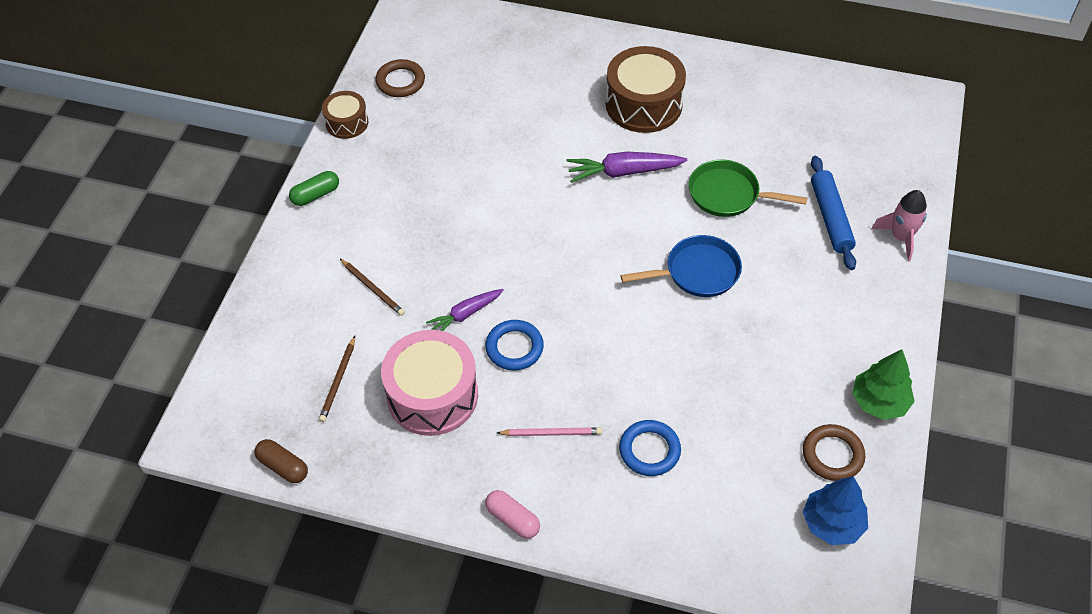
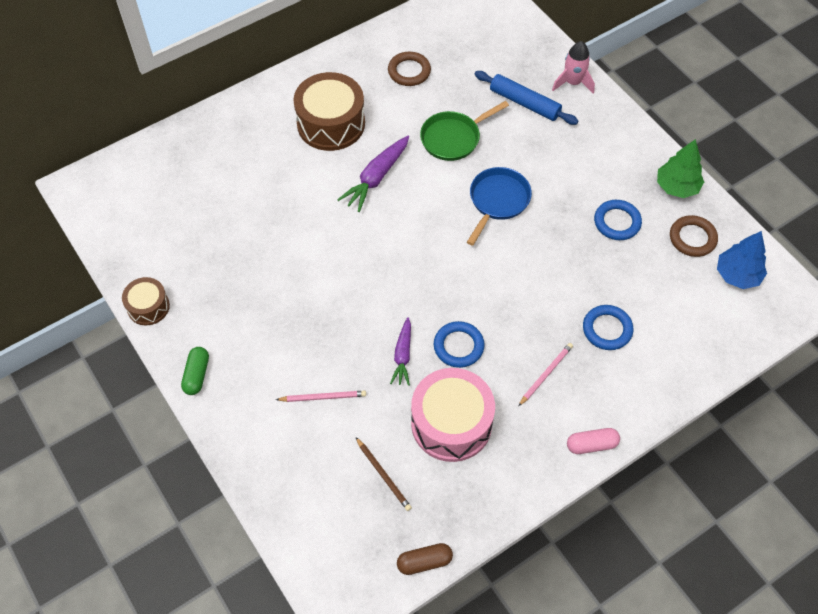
camera: 50 degrees left, 5 degrees up
(372, 288) = (323, 397): brown pencil -> pink pencil
(400, 81) = (147, 245): brown ring -> brown ring (409, 71)
(779, 379) = (617, 222): none -> blue ring

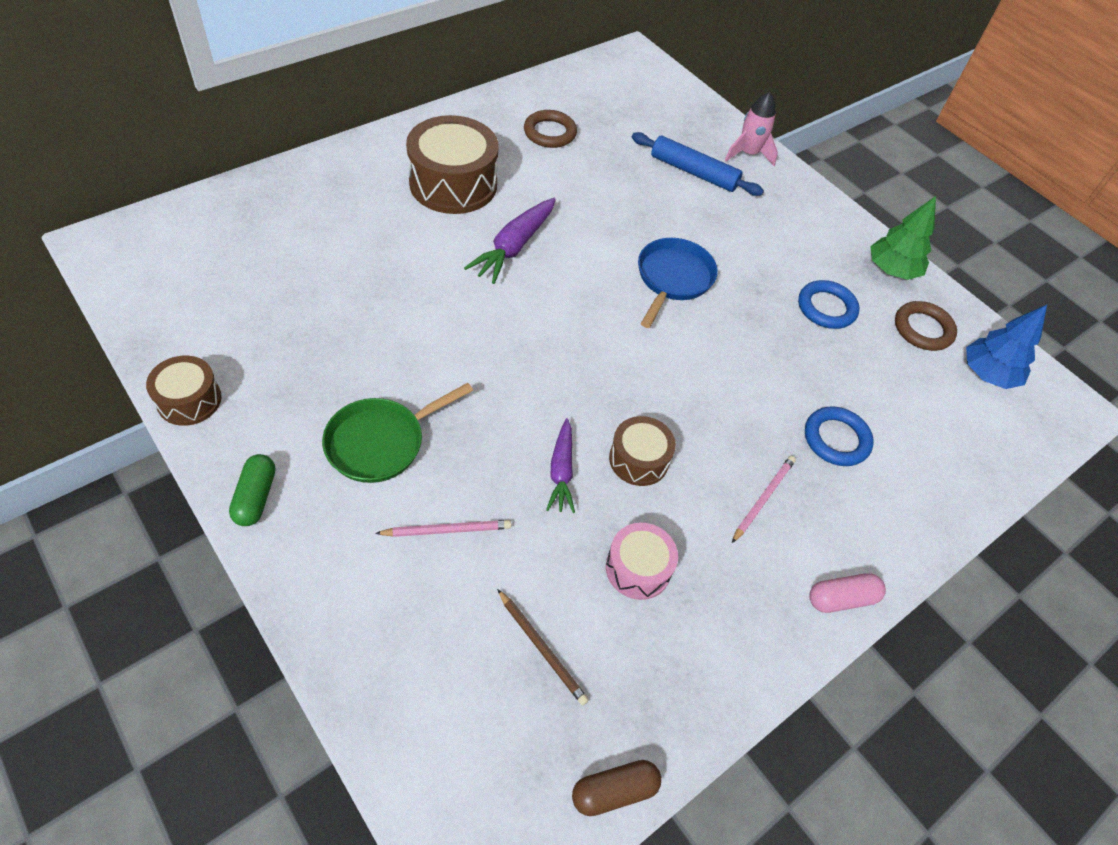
camera: 10 degrees left, 5 degrees down
(451, 423) = (638, 568): pink drum -> pink drum, size x0.55
(453, 138) = (610, 206): green pan -> green pan (381, 442)
(458, 346) = (639, 459): blue ring -> brown drum

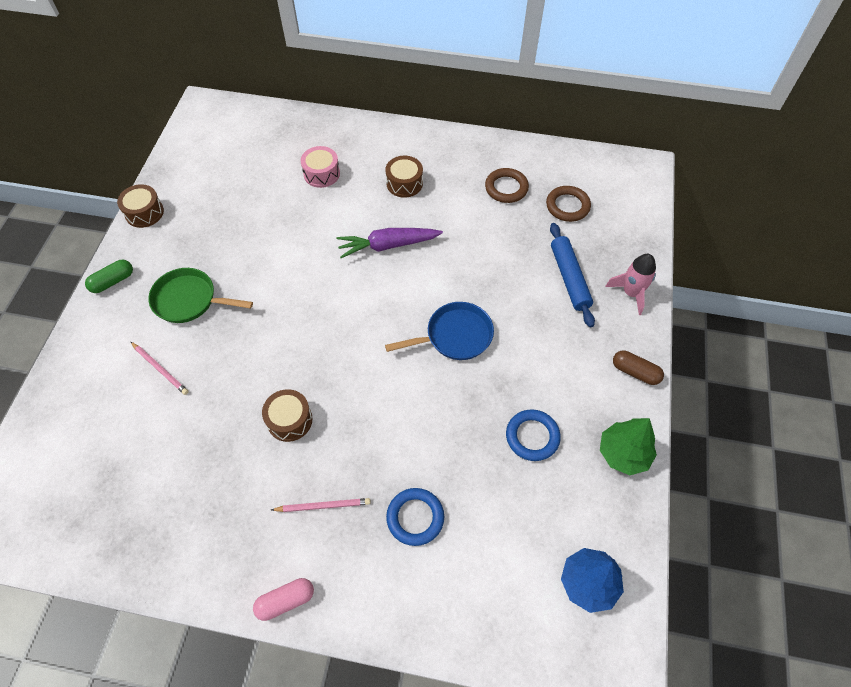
camera: 55 degrees right, 5 degrees up
(453, 184) = (404, 183): brown drum -> brown drum, size x0.55
(541, 647) = (124, 464): brown pencil -> none
(561, 471) = (245, 390): purple carrot -> none
(614, 791) = (65, 559): brown capsule -> brown capsule (635, 372)
(638, 568) = (212, 474): pink drum -> pink drum (321, 174)
(841, 598) = (285, 601): pink capsule -> pink capsule turned 60 degrees counterclockwise
(923, 329) = (584, 510): brown ring -> brown ring (567, 206)

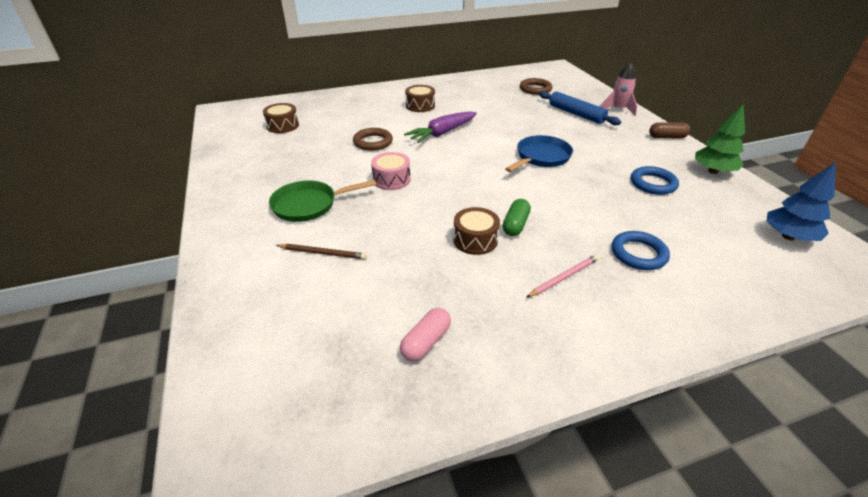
camera: 30 degrees left, 20 degrees down
(113, 281) = (220, 217): green capsule -> green capsule (515, 225)
(144, 213) = (216, 172): brown drum -> brown drum (283, 126)
(160, 369) = (322, 253): pink pencil -> brown pencil
(285, 601) = (611, 353): pink capsule -> pink capsule (426, 342)
(321, 174) = (354, 116): pink drum -> pink drum (391, 179)
(506, 188) = (489, 92): brown ring -> brown ring (373, 142)

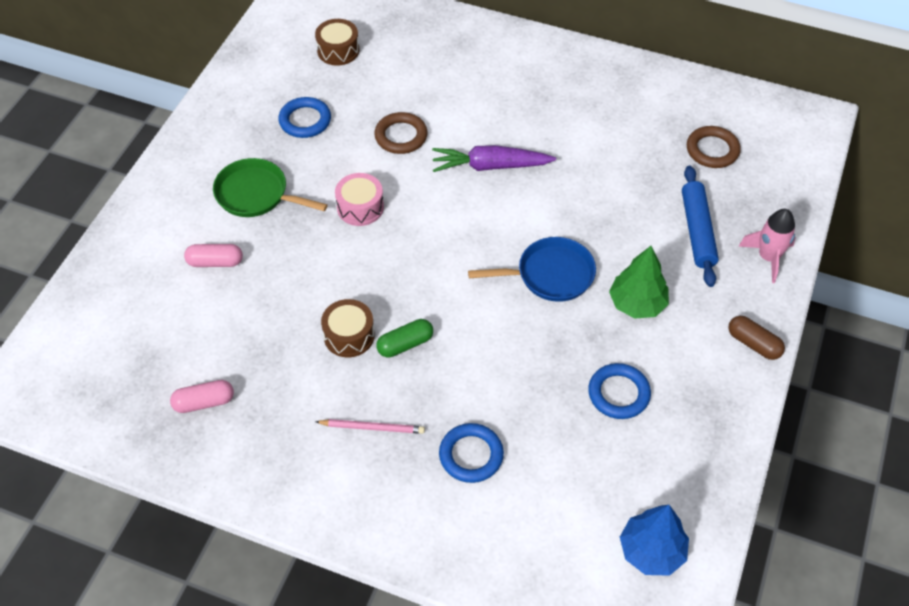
camera: 40 degrees right, 15 degrees up
(299, 159) = (305, 120): none -> blue ring
(322, 253) = (215, 262): brown pencil -> pink capsule
(420, 106) = (522, 99): brown drum -> none
(713, 171) = (720, 427): green tree -> green tree (637, 304)

